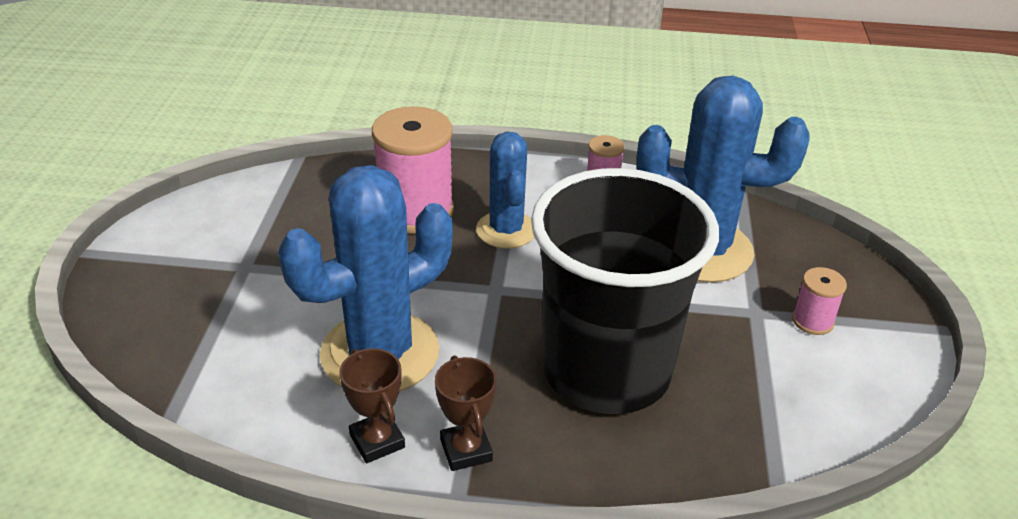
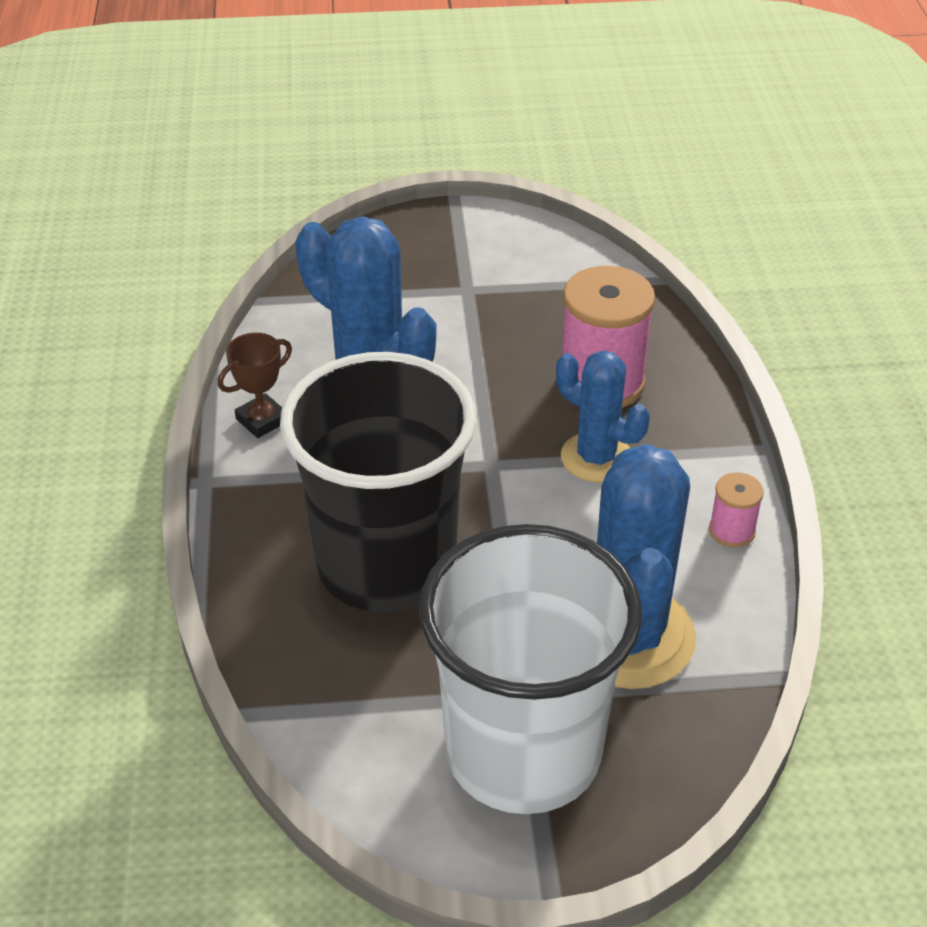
camera: 80 degrees right, 5 degrees up
(466, 450) = (261, 477): brown trophy -> none
(506, 230) = (596, 458): blue cactus -> blue cactus turned 60 degrees clockwise
(812, 321) = (523, 752): pink spool -> white cup

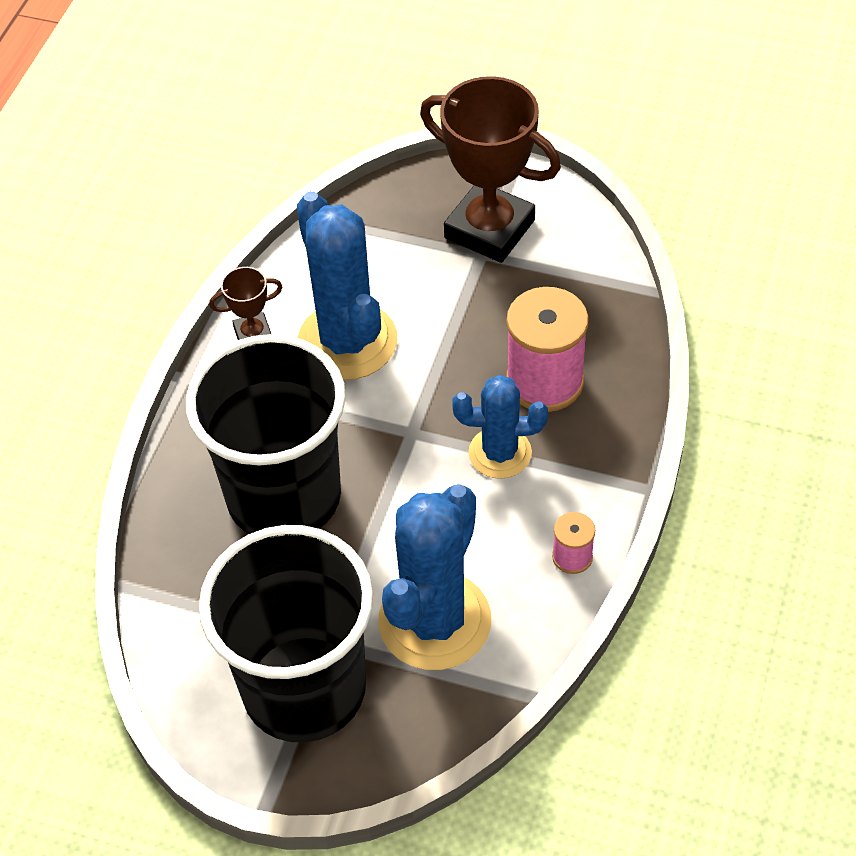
camera: 25 degrees right, 10 degrees up
(462, 267) = (489, 229): none -> brown trophy
(523, 752) = (304, 688): white cup -> black cup
(596, 458) = (500, 453): blue cactus -> blue cactus turned 60 degrees counterclockwise

